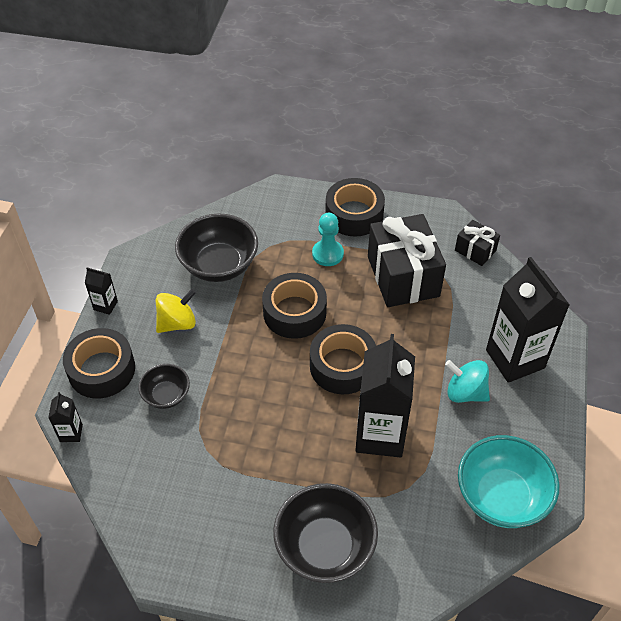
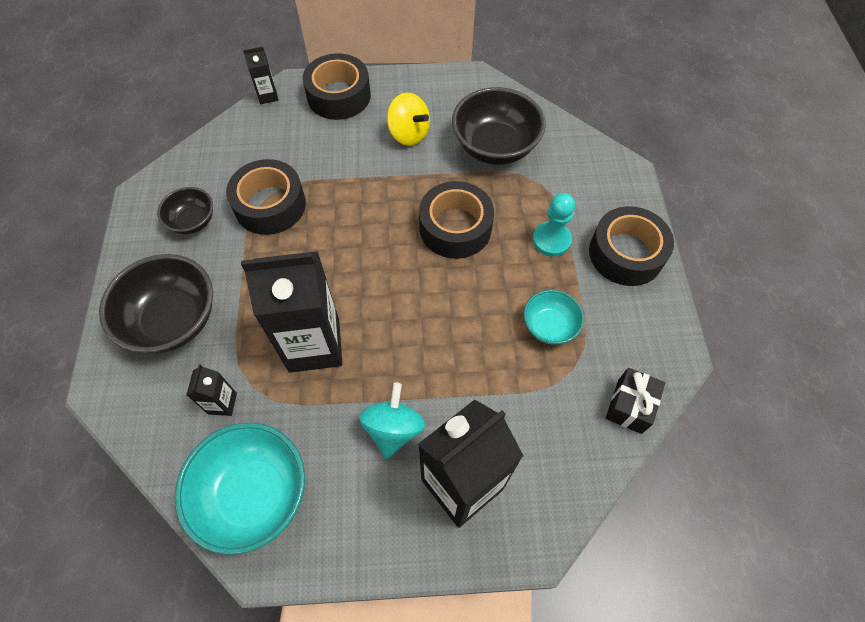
camera: 75 degrees right, 10 degrees up
(105, 305) = (412, 77): black carton -> black carton (222, 403)
(166, 395) = (322, 149): black bowl -> black bowl (193, 221)
(342, 366) = (396, 289): black tape -> black tape (270, 205)
(403, 276) = (549, 326): black gift -> turquoise bowl

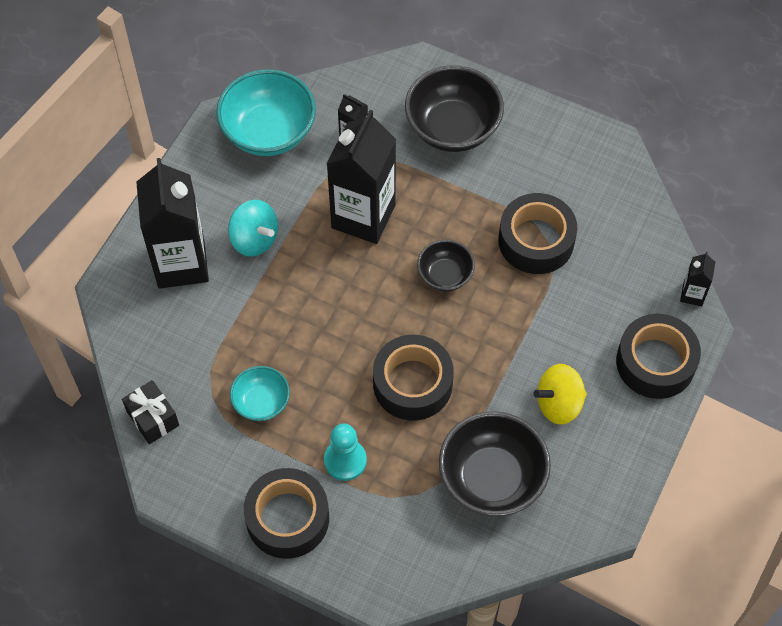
camera: 120 degrees right, 0 degrees up
(193, 221) = (553, 173): black bowl -> black bowl (445, 275)

